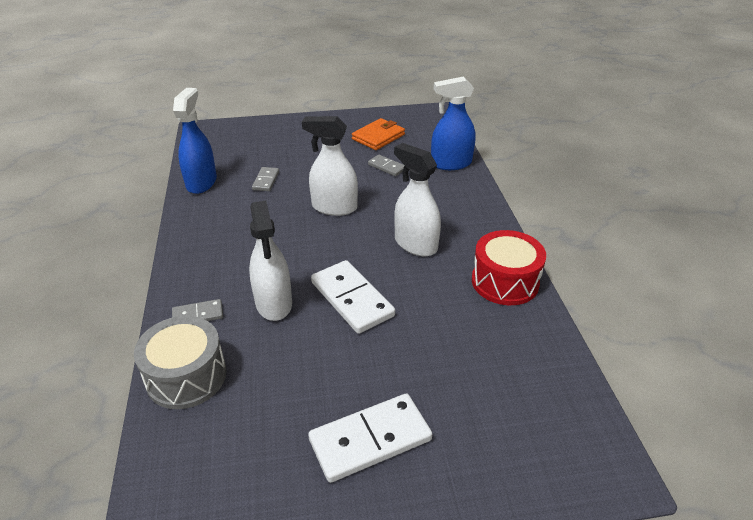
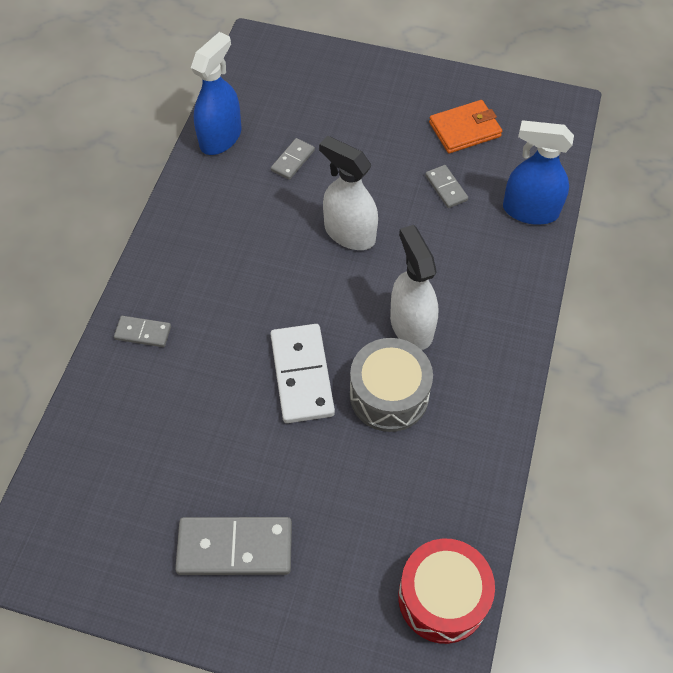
camera: 25 degrees right, 20 degrees up
(186, 376) = (104, 404): grey drum -> grey drum (389, 395)
(274, 303) = (221, 348): white spray bottle -> none
(370, 440) = (235, 548): white domino -> grey domino
(505, 281) = (480, 420): red drum -> red drum (442, 597)

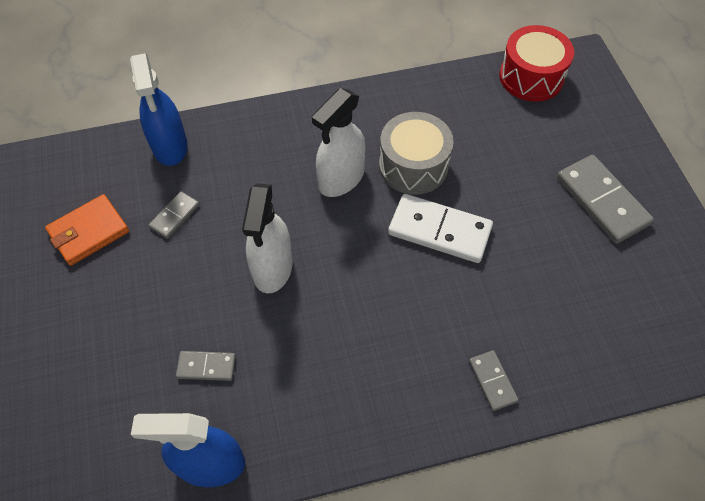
camera: 120 degrees left, 0 degrees up
(301, 375) = (439, 231): white domino -> white domino turned 60 degrees clockwise
(464, 129) = (89, 232): orange wallet -> orange wallet turned 75 degrees counterclockwise

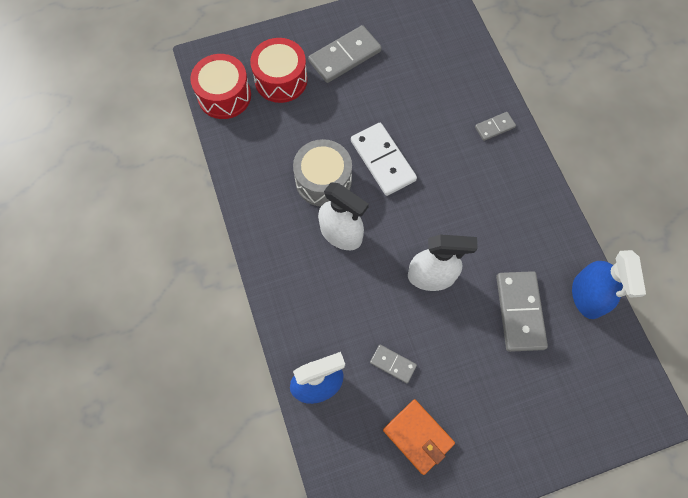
camera: 95 degrees left, 10 degrees up
(206, 367) = (520, 312): grey domino -> grey domino, size x1.90
(439, 231) = (383, 160): white domino -> white domino turned 45 degrees counterclockwise
(558, 131) = (281, 80): none -> red drum

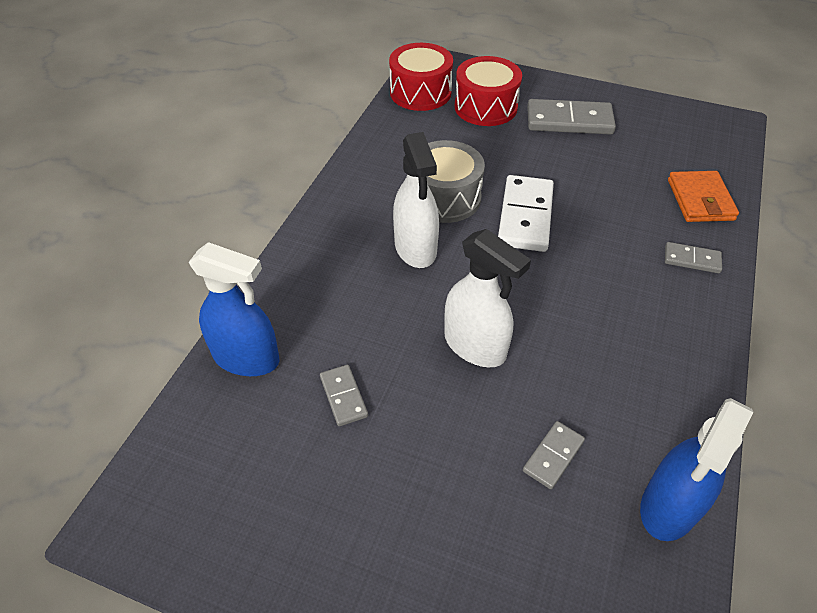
camera: 40 degrees right, 20 degrees down
(418, 436) = (291, 491): orange wallet -> orange wallet (700, 200)
(520, 312) = (553, 456): grey domino -> grey domino, size x0.53

